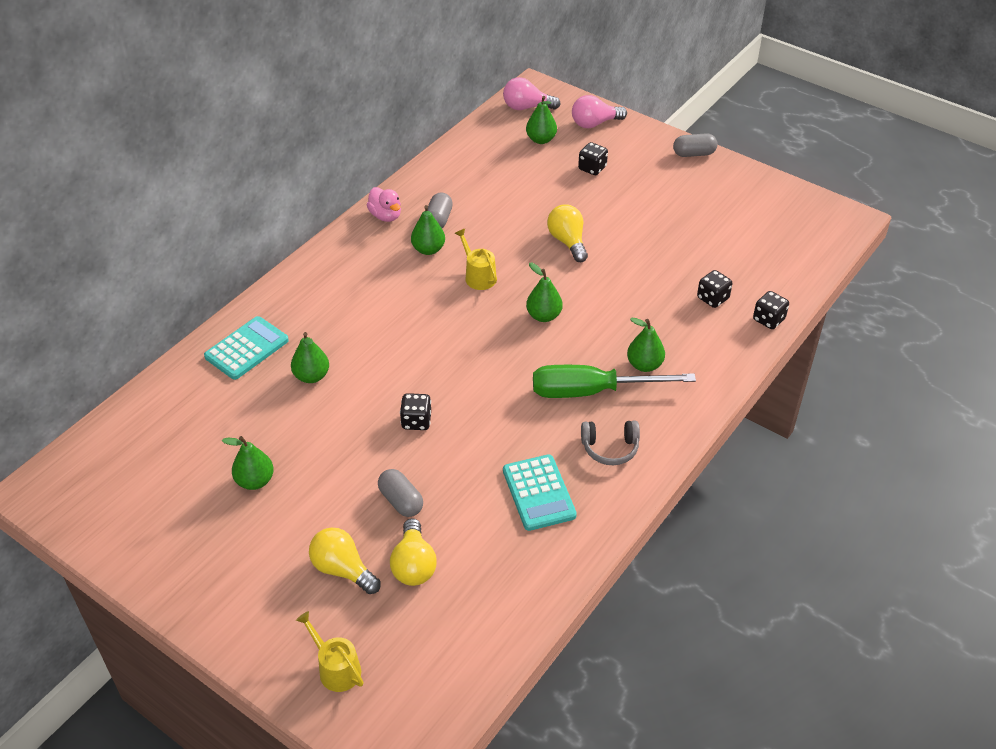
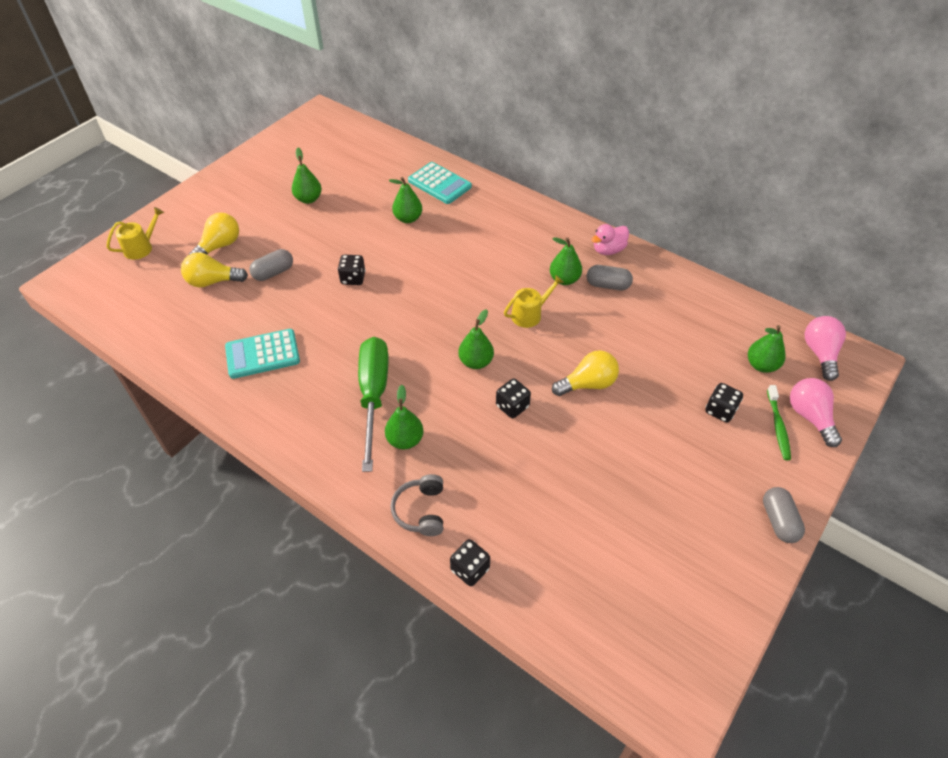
camera: 90 degrees right, 5 degrees up
(606, 141) = (778, 426): none -> green toothbrush
(610, 448) = (302, 406): grey headphones -> grey headphones (421, 510)
(712, 298) = (504, 513): black dice -> black dice (512, 406)

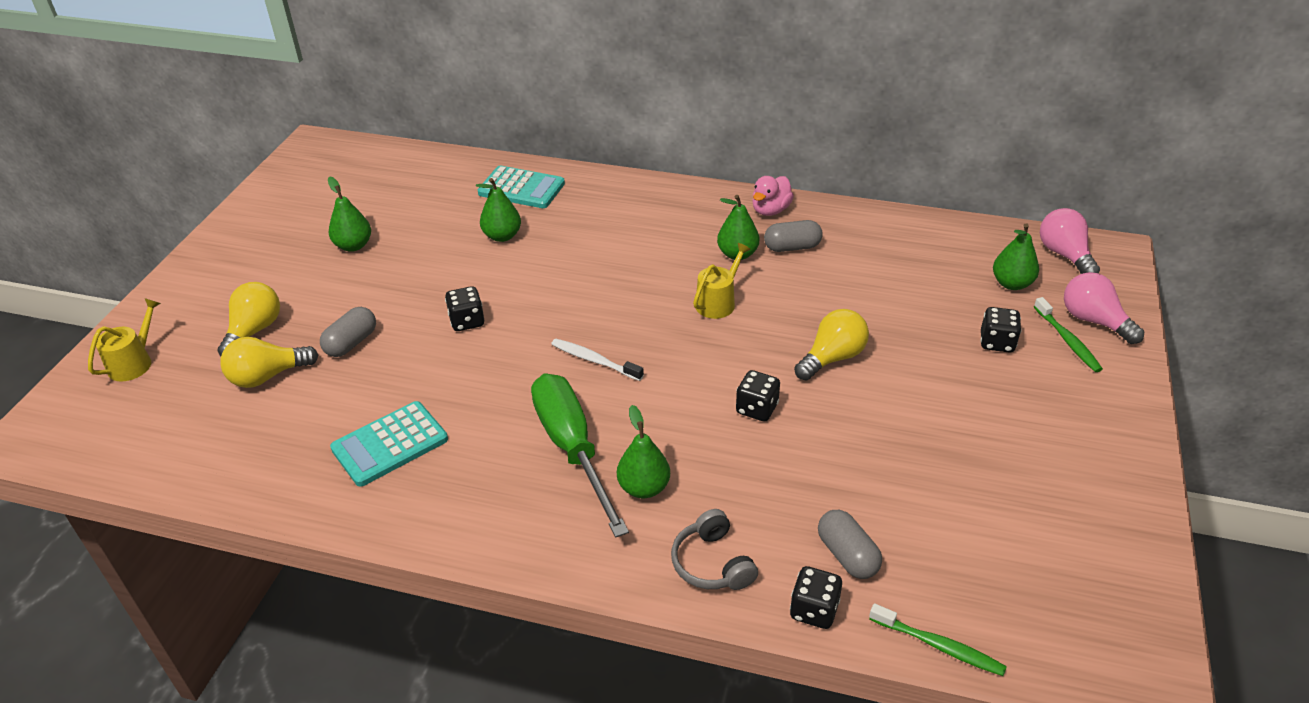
camera: 20 degrees left, 10 degrees down
(421, 334) = (594, 360): none -> white toothbrush
(476, 362) = (682, 372): green pear -> none
(540, 627) = (939, 646): none -> green toothbrush
(778, 521) = (1128, 437): grey capsule -> grey capsule (847, 555)

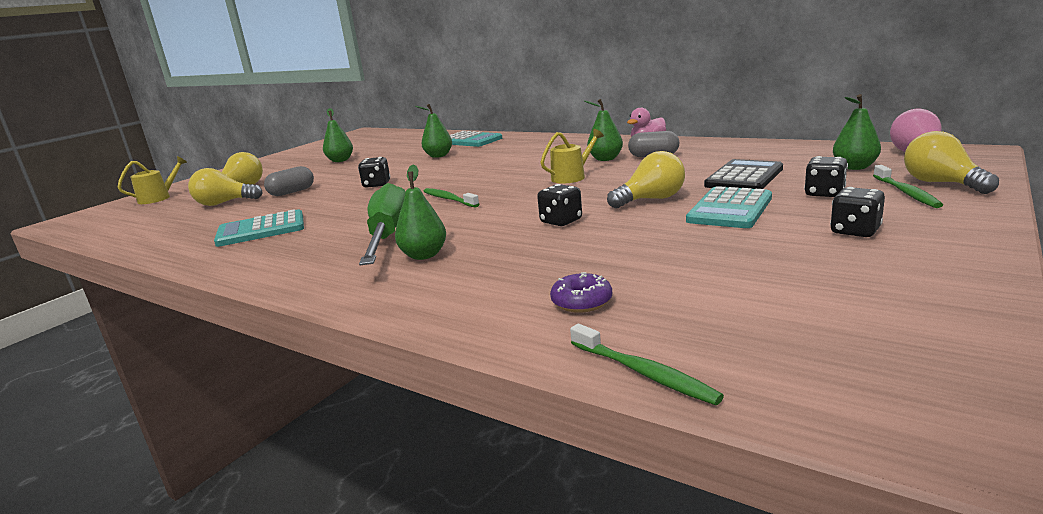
camera: 20 degrees right, 20 degrees down
(594, 360) = (449, 199): white toothbrush -> green toothbrush
(712, 563) = (442, 298): grey headphones -> none
(814, 610) = (516, 334): black dice -> black dice (855, 231)
(847, 555) = (581, 302): grey capsule -> purple donut
(910, 305) = (744, 177): none -> black calculator
(918, 378) = (730, 209): none -> turquoise calculator
(1094, 321) = (941, 183): pink light bulb -> yellow light bulb

